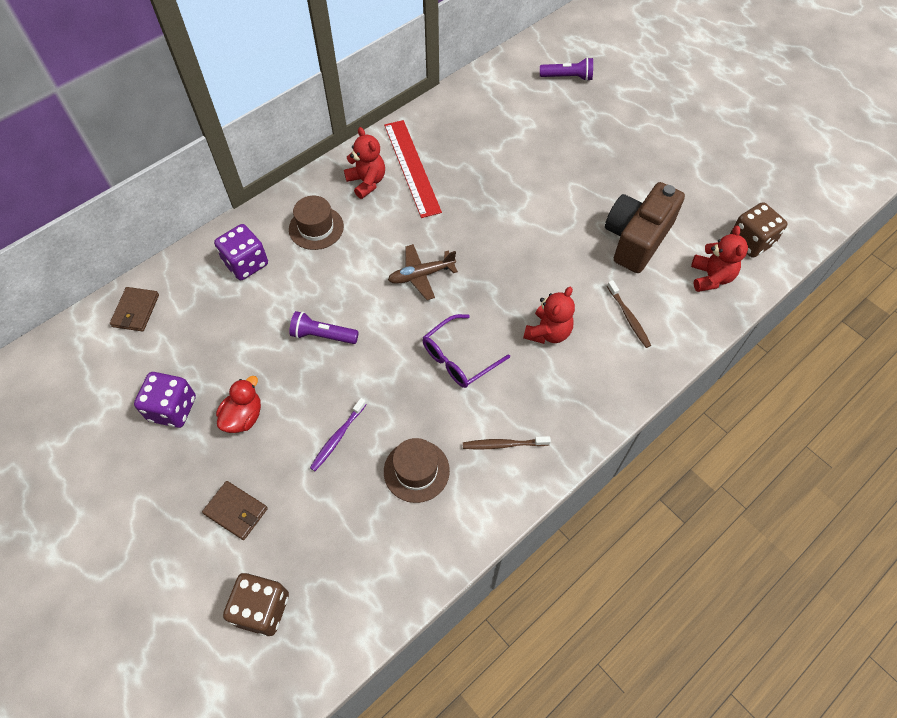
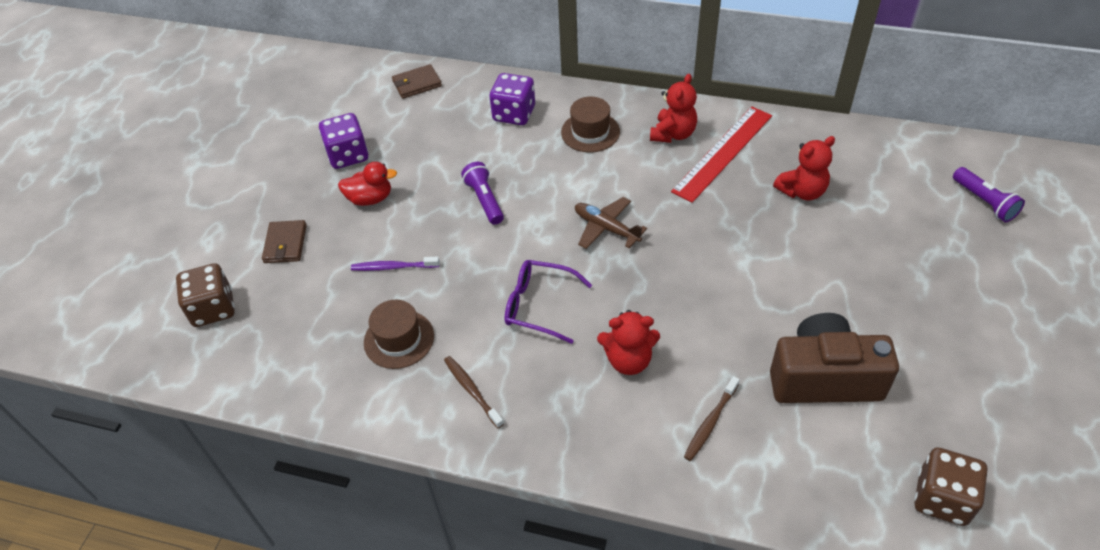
camera: 60 degrees right, 10 degrees down
(711, 277) = (843, 479): red teddy bear -> red teddy bear (802, 191)

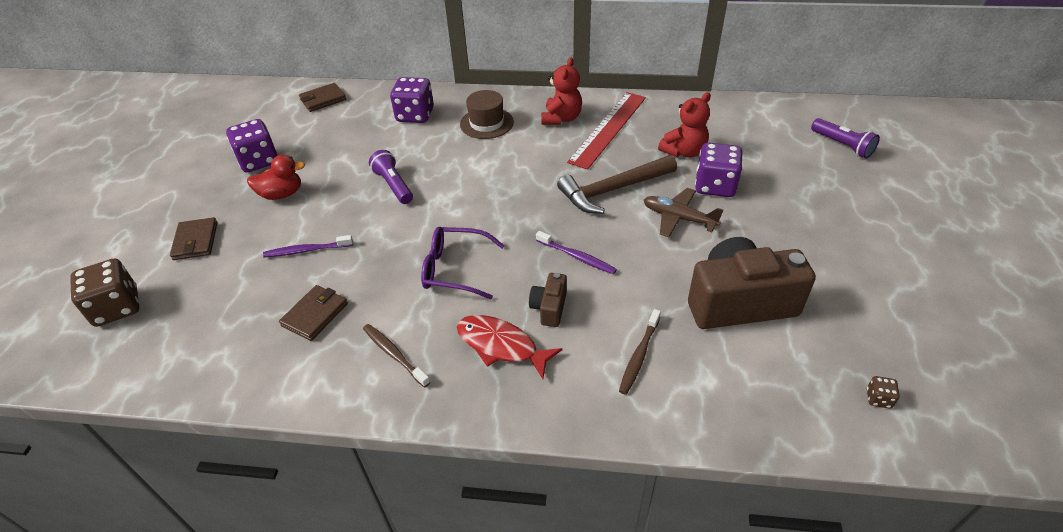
camera: 10 degrees left, 5 degrees down
(399, 339) = (315, 314): brown hat -> brown wallet
(576, 395) = (501, 346): none -> red fish
(606, 228) = (511, 197): brown plane -> brown plane (678, 218)
(628, 360) = (549, 308): red teddy bear -> brown camera
(664, 306) = (576, 257): none -> purple toothbrush
(715, 231) = (613, 190): none -> brown hammer
(827, 238) = (715, 186): none -> purple dice
(942, 498) = (878, 398): brown dice -> brown dice, size x0.43

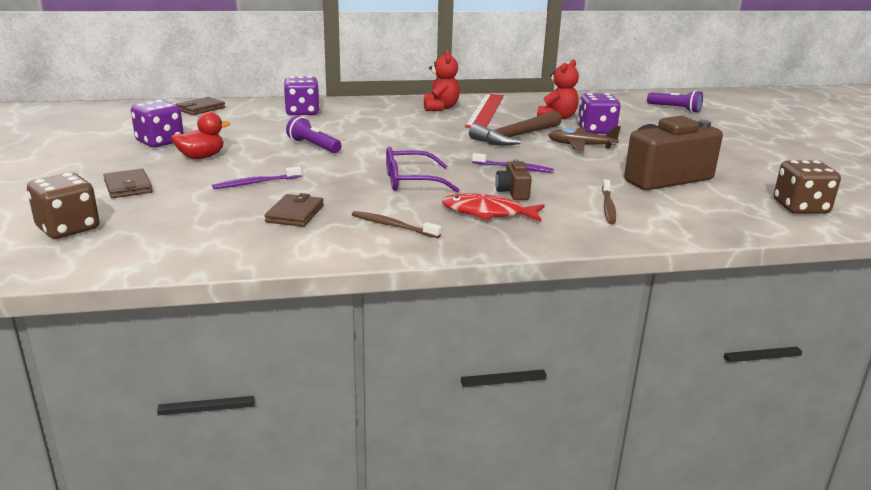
camera: 20 degrees left, 20 degrees down
(486, 123) = (374, 113): brown hat -> none
(878, 398) = (800, 208): brown dice -> brown dice, size x2.32

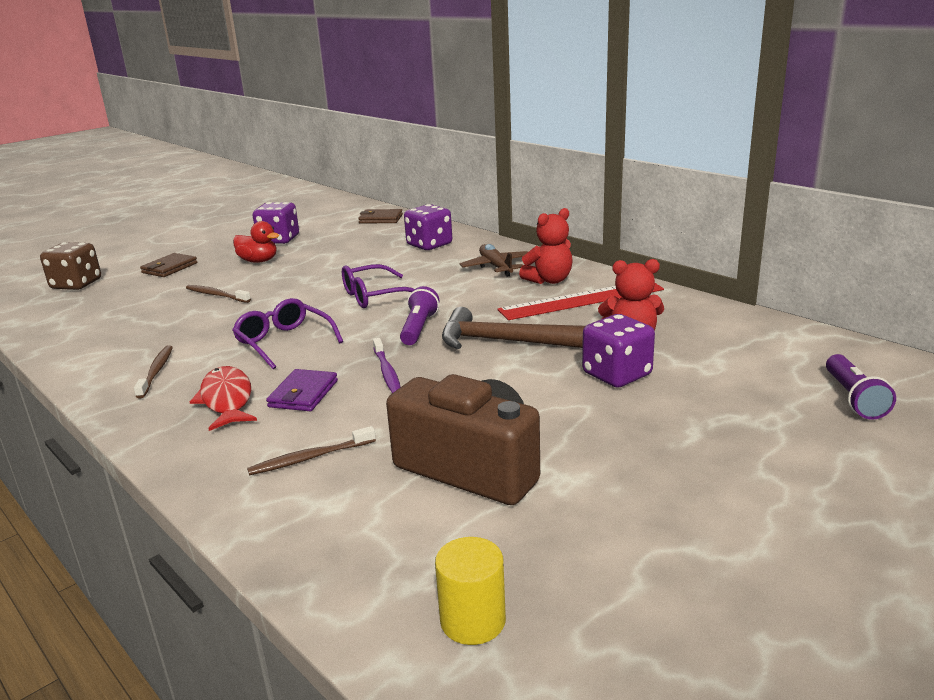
camera: 60 degrees right, 0 degrees up
(256, 183) = (216, 295): purple toothbrush -> brown toothbrush
(295, 214) = (156, 330): brown wallet -> none
(313, 146) = (336, 280): purple flashlight -> purple flashlight (419, 328)
(374, 144) = (374, 296): none -> purple glasses
(513, 192) = (303, 394): brown camera -> purple wallet
(581, 146) = (530, 383): brown plane -> brown plane (496, 267)
(800, 208) = (473, 620): brown dice -> yellow cylinder

